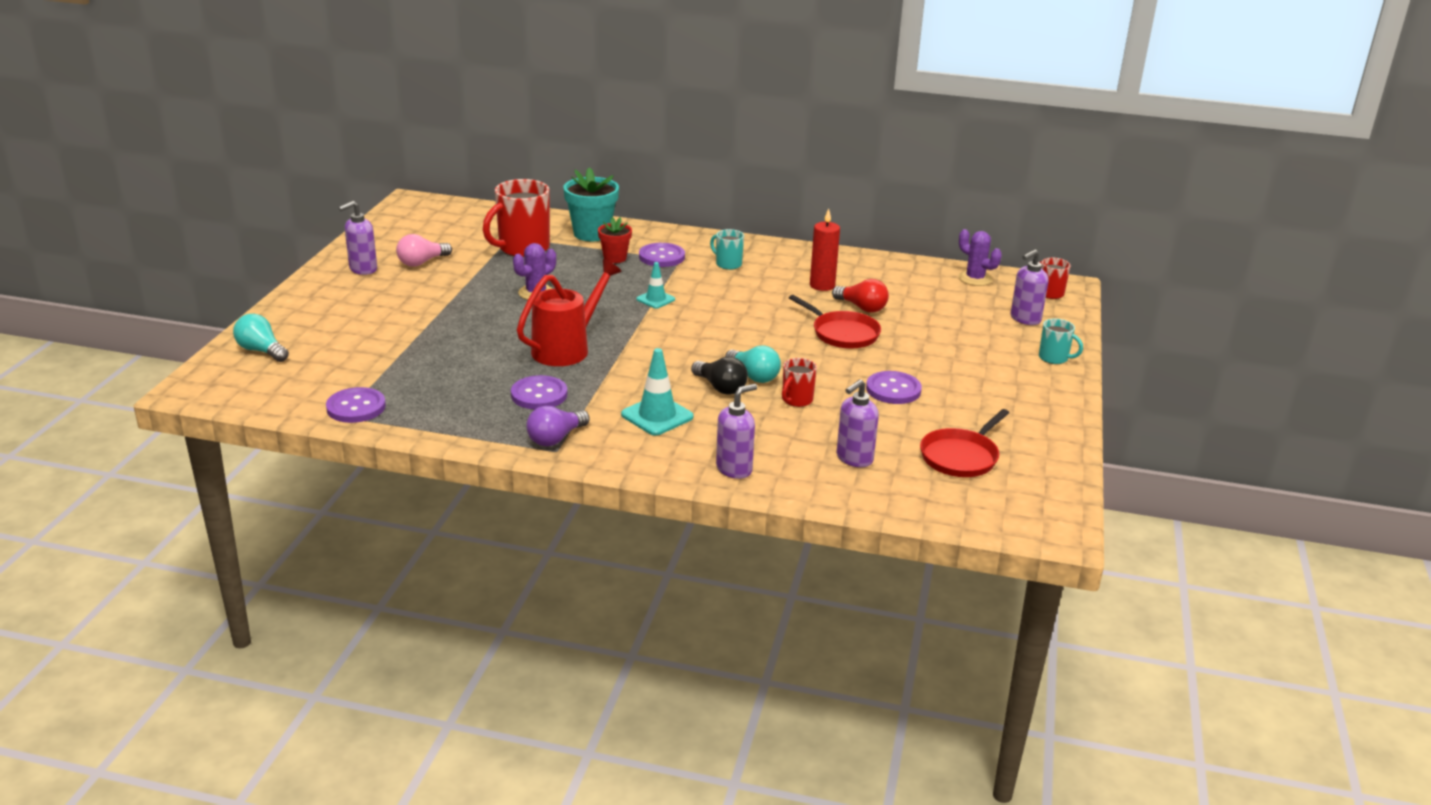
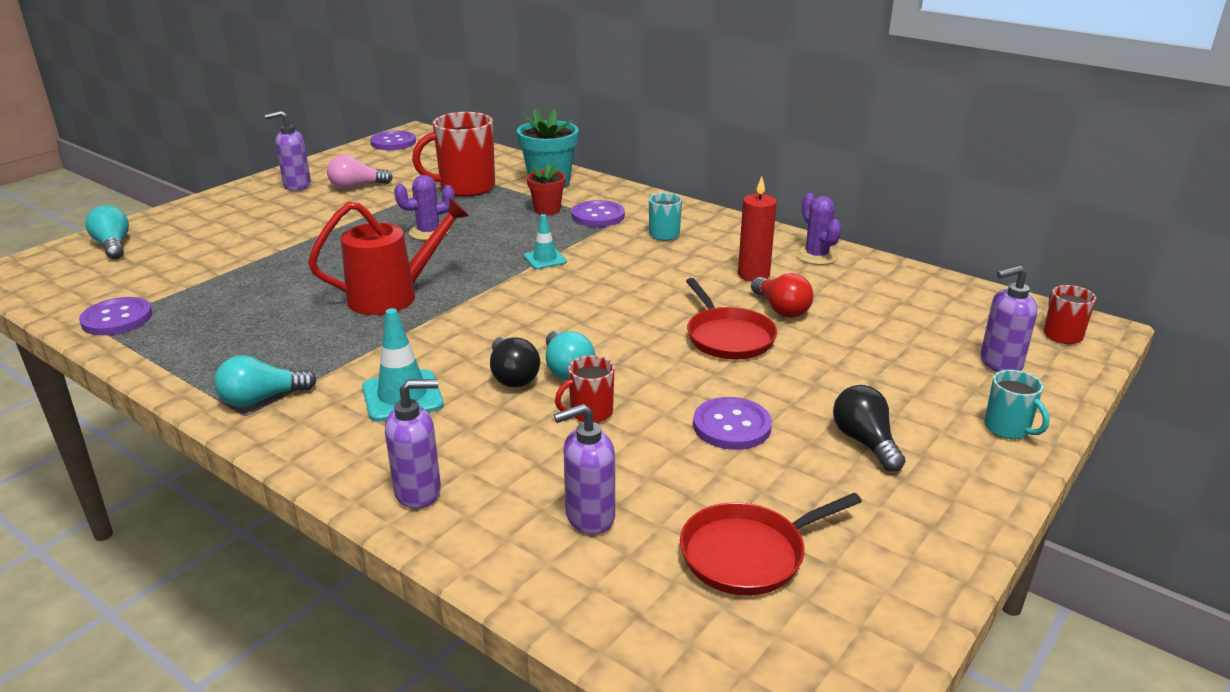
camera: 25 degrees right, 0 degrees up
(539, 395) = (305, 342): purple button -> purple button (393, 142)
(555, 438) = (262, 399): purple light bulb -> turquoise light bulb
(975, 279) = (964, 298): purple cactus -> purple cactus (816, 256)
(979, 383) = (865, 442): none -> black light bulb

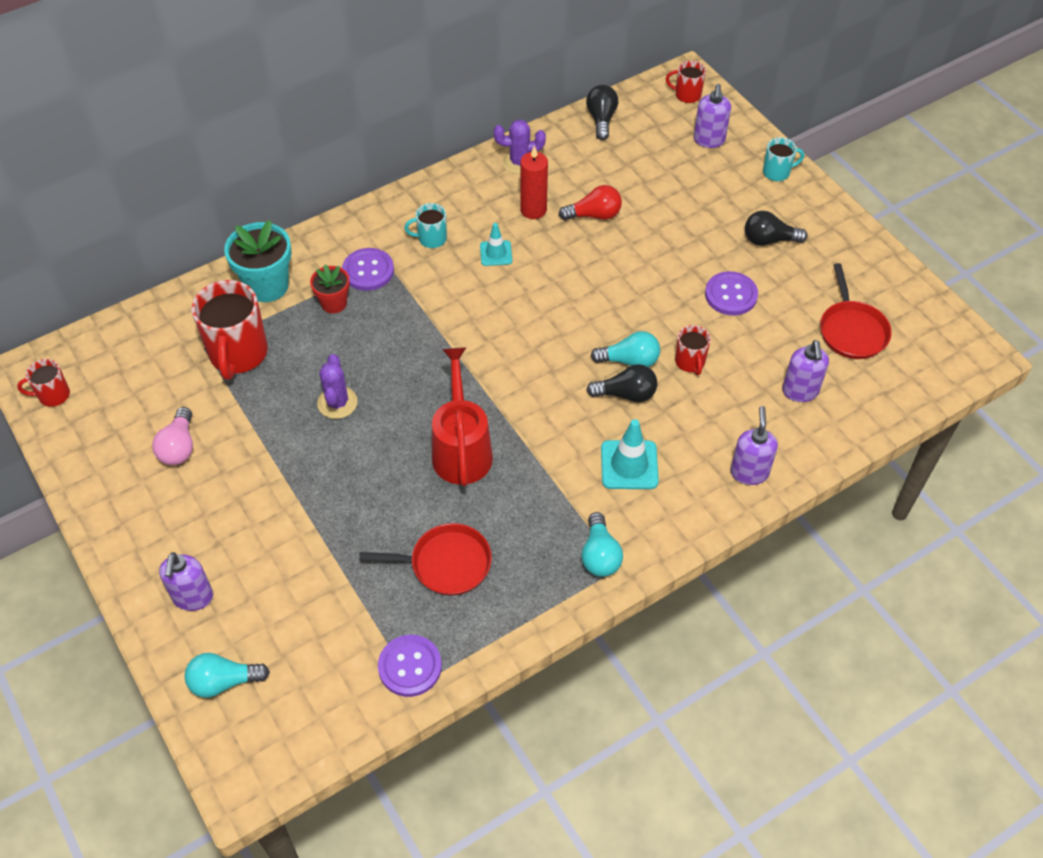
camera: 70 degrees left, 25 degrees up
(297, 185) = (140, 502): purple soap dispenser -> purple soap dispenser (193, 598)
(393, 142) = (53, 395): purple button -> red mug
(545, 259) = (440, 330): turquoise traffic cone -> turquoise traffic cone (496, 253)
(728, 337) = (621, 258): red pan -> red pan (446, 563)
(941, 288) = (601, 119): none -> black light bulb

